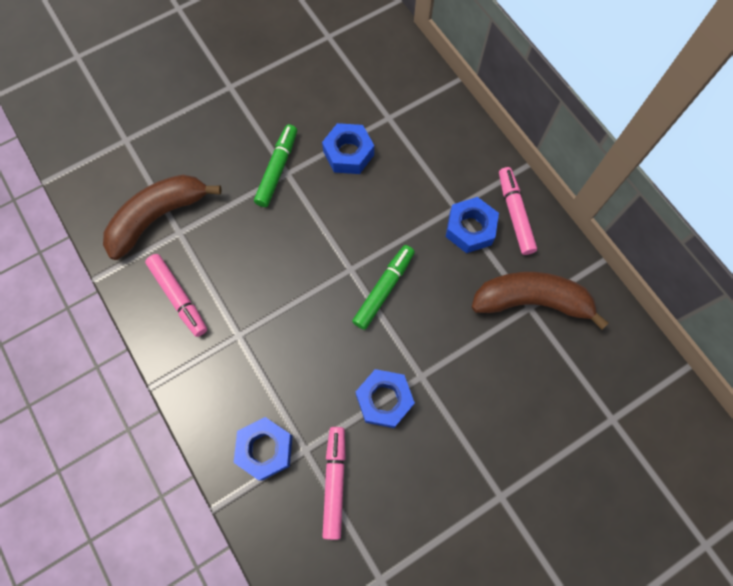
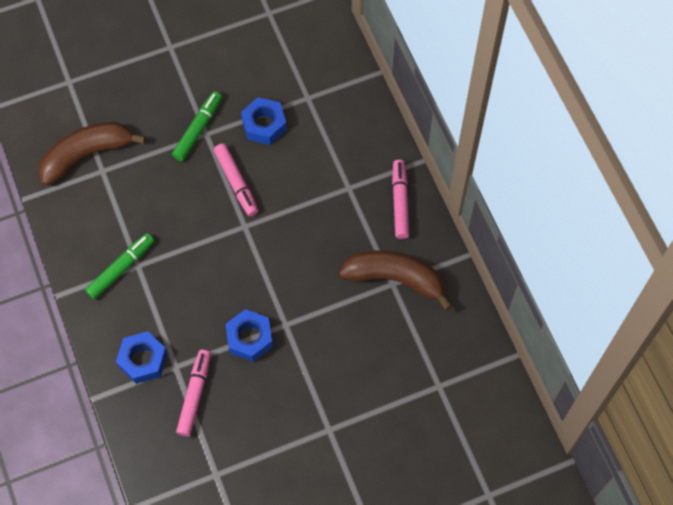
camera: 10 degrees right, 5 degrees down
(178, 297) = (93, 226): pink marker -> pink marker (236, 182)
(384, 289) = (269, 248): green marker -> green marker (121, 268)
(470, 229) = (357, 208): blue nut -> none

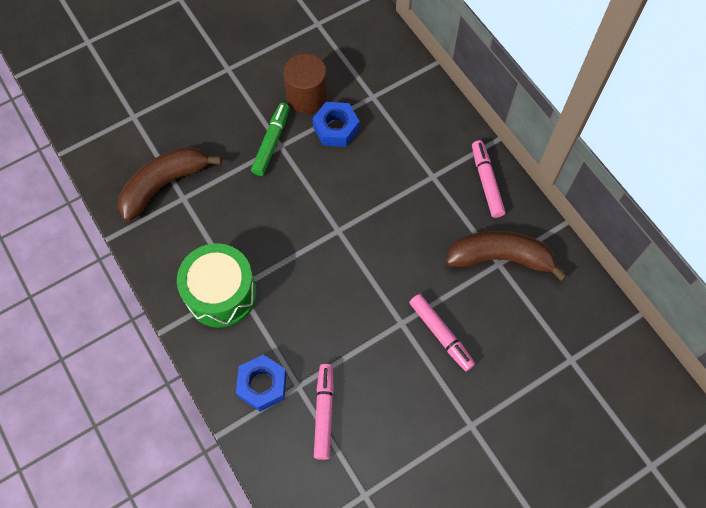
camera: 10 degrees left, 0 degrees up
(121, 268) = (221, 293): green marker -> green drum
(236, 182) = (321, 188): pink marker -> pink marker (441, 334)
(242, 88) = (307, 96): none -> brown cylinder
(249, 338) = (368, 343): blue nut -> none

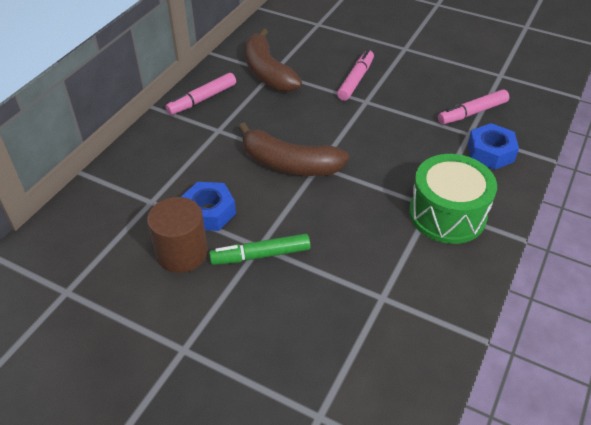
camera: 120 degrees left, 20 degrees down
(164, 184) = (381, 324): brown banana -> brown banana (289, 164)

